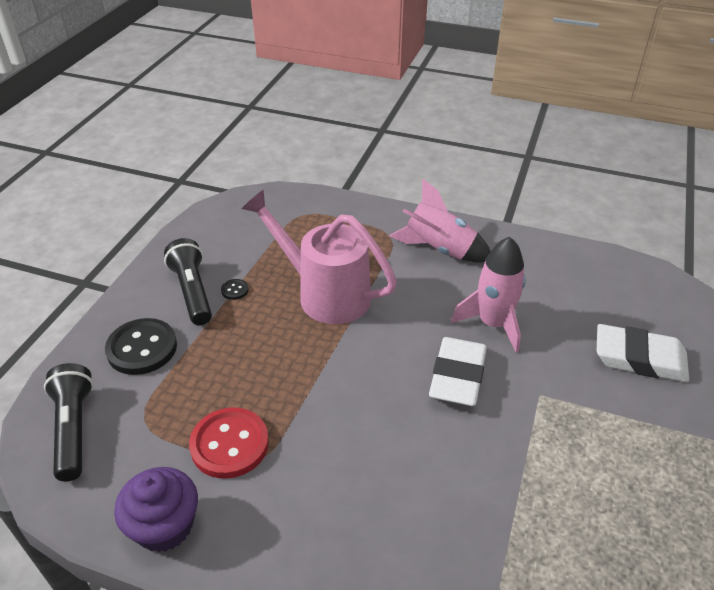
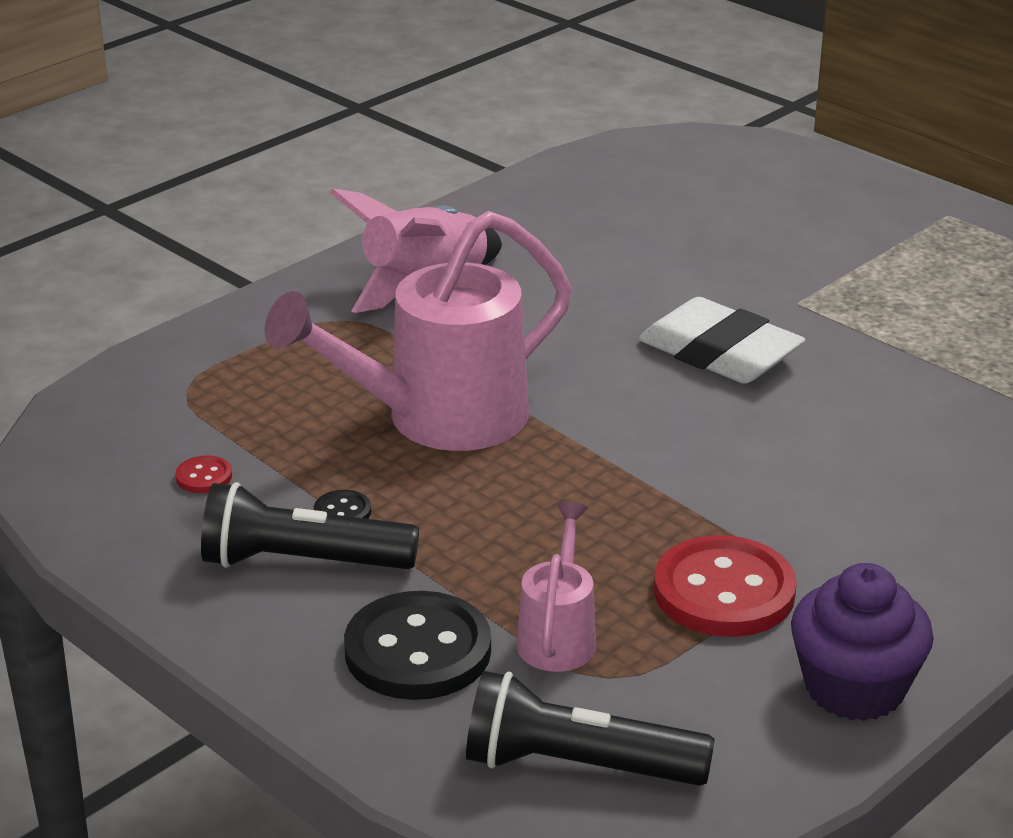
camera: 65 degrees left, 10 degrees down
(169, 392) = (558, 636): none -> pink watering can
(241, 243) = (204, 477): none -> red button
(493, 323) = (634, 293): pink rocket -> none
(639, 358) = (781, 213): white eraser -> none

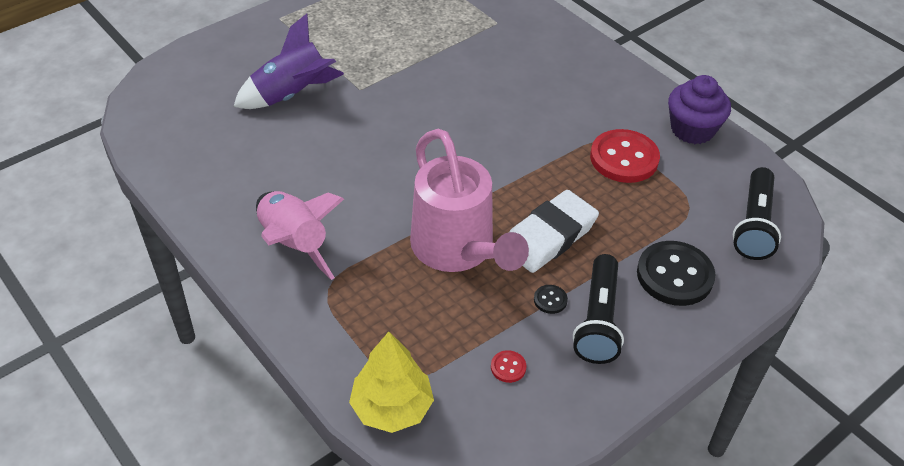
camera: 85 degrees left, 15 degrees up
(135, 386) = (392, 407): none -> yellow tree
(558, 636) = (660, 221): pink watering can -> none
(720, 353) = (407, 126): white eraser -> white eraser (549, 236)
(751, 247) = (292, 95): none -> purple rocket

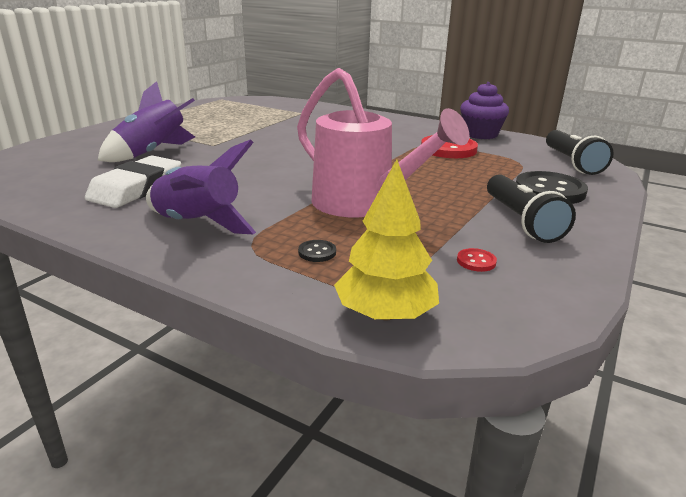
camera: 20 degrees left, 20 degrees down
(294, 244) = (197, 224): pink rocket -> purple rocket
(549, 236) = (432, 187): white eraser -> white eraser (136, 188)
(550, 300) = (469, 217): black button -> black button (317, 252)

